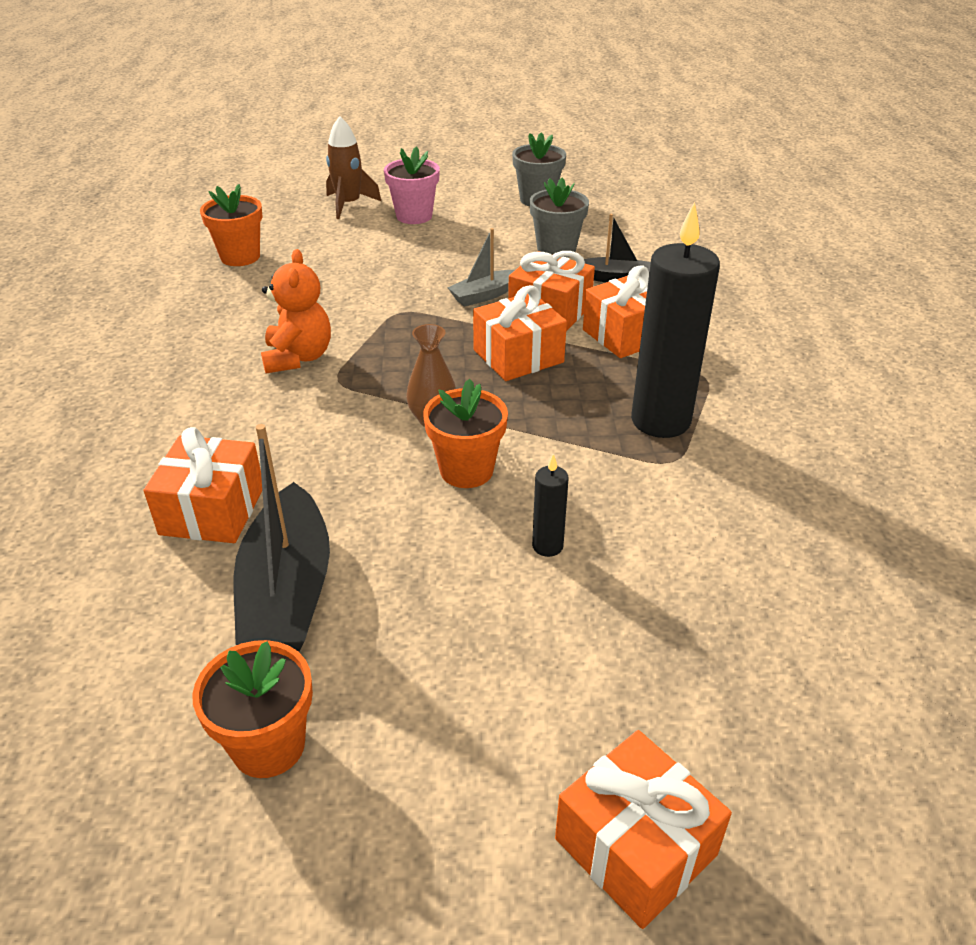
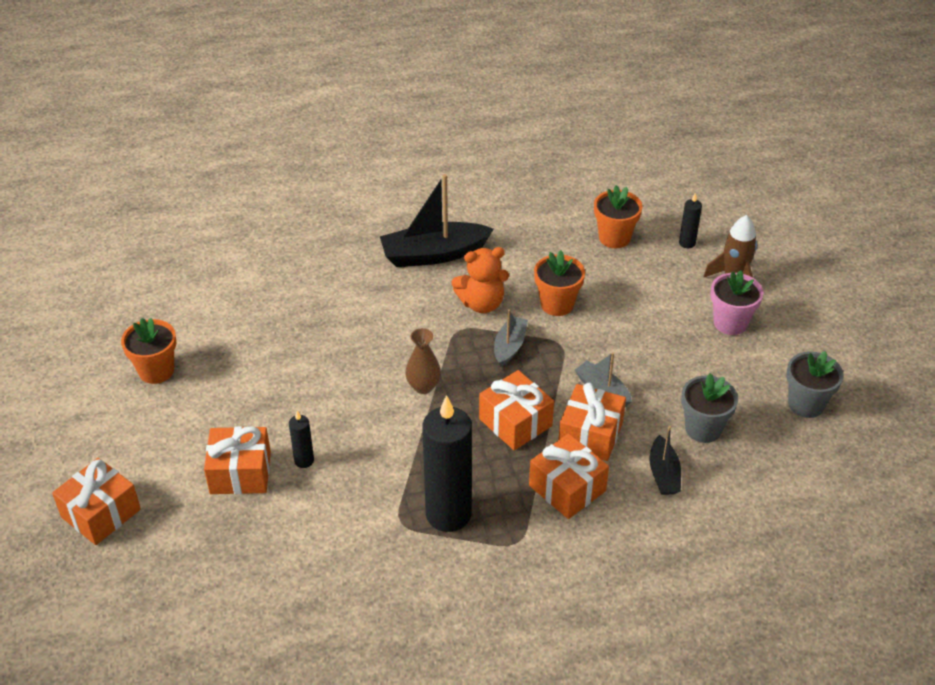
camera: 80 degrees right, 5 degrees up
(212, 510) = (316, 306): orange gift -> orange gift (240, 473)
(280, 219) = (687, 243): none -> black candle
(288, 591) = (256, 353): black boat -> black boat (434, 254)
(387, 346) = (509, 346): none -> grey boat
(466, 470) = (371, 412): orange flower pot -> orange flower pot (557, 304)

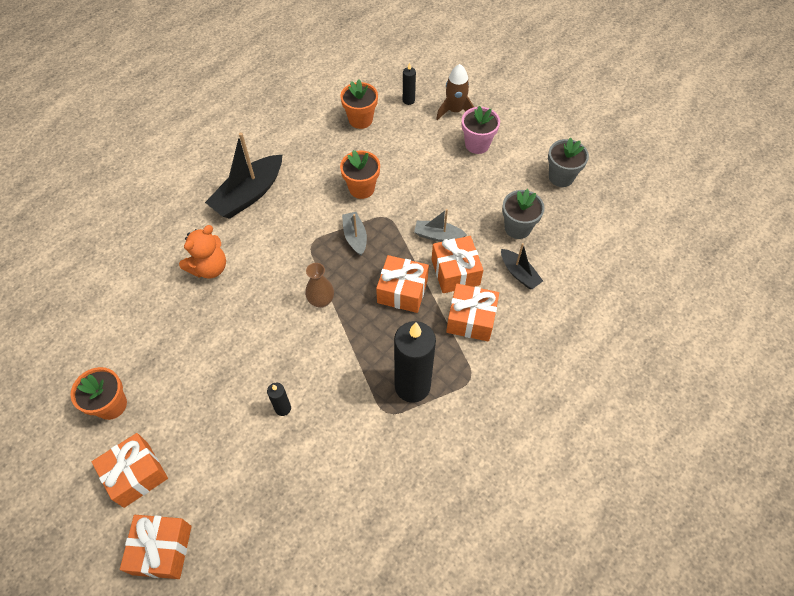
camera: 35 degrees left, 15 degrees up
(240, 473) = (244, 447): orange gift -> orange gift (136, 474)
(482, 303) = (311, 215): orange teddy bear -> orange teddy bear (209, 268)

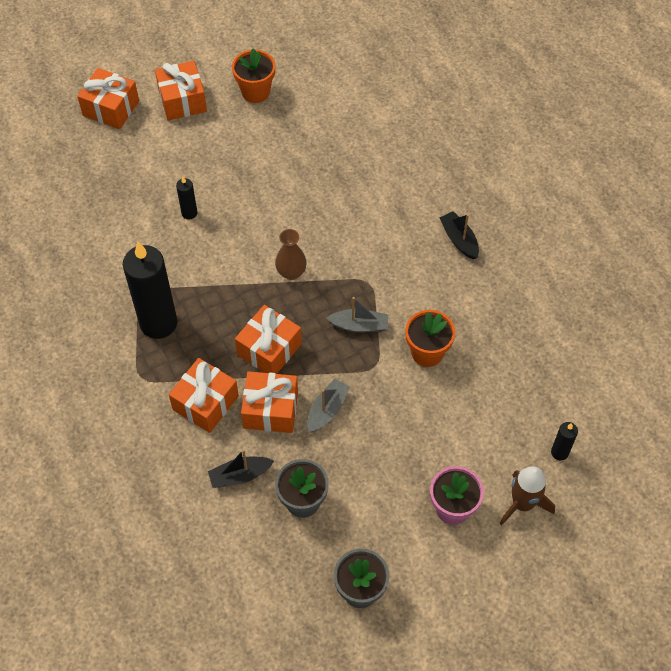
camera: 110 degrees right, 0 degrees up
(209, 268) = (373, 186): orange teddy bear -> none
(249, 194) = (459, 240): black boat -> black boat, size x0.55
(360, 119) = (541, 384): orange flower pot -> none

